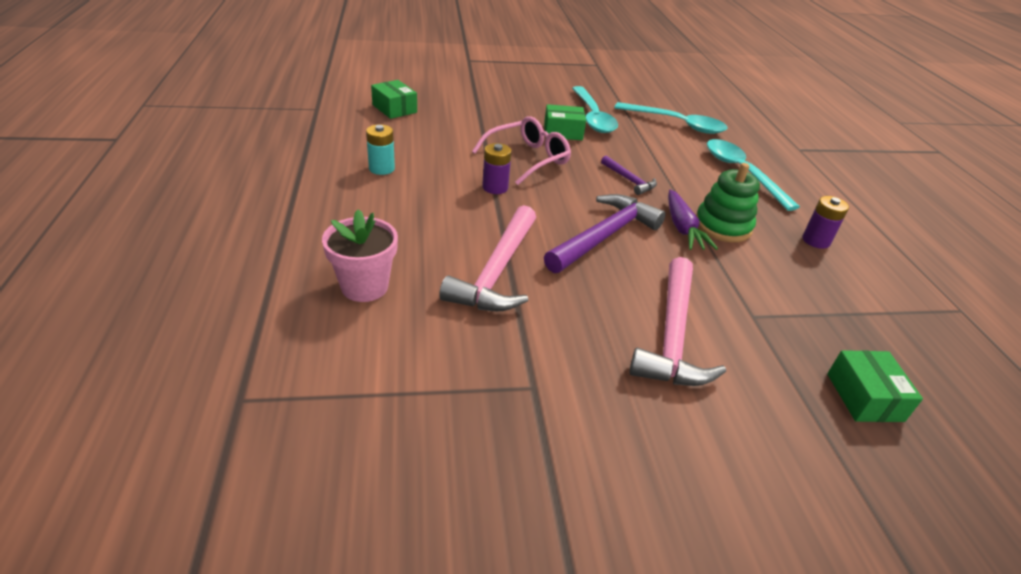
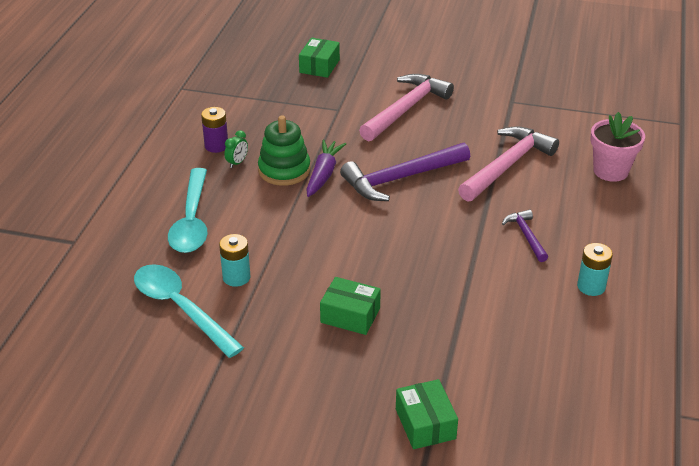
camera: 155 degrees left, 0 degrees up
(394, 108) = (566, 399): green box -> green box (425, 424)
(495, 187) = (476, 243): purple battery -> none
(528, 158) = (421, 277): pink glasses -> none
(593, 117) = (287, 339): turquoise spoon -> none
(629, 180) = (327, 231): purple hammer -> purple hammer (526, 236)
(662, 143) = (236, 277): none -> turquoise battery
(773, 226) = (237, 163): none -> green clock

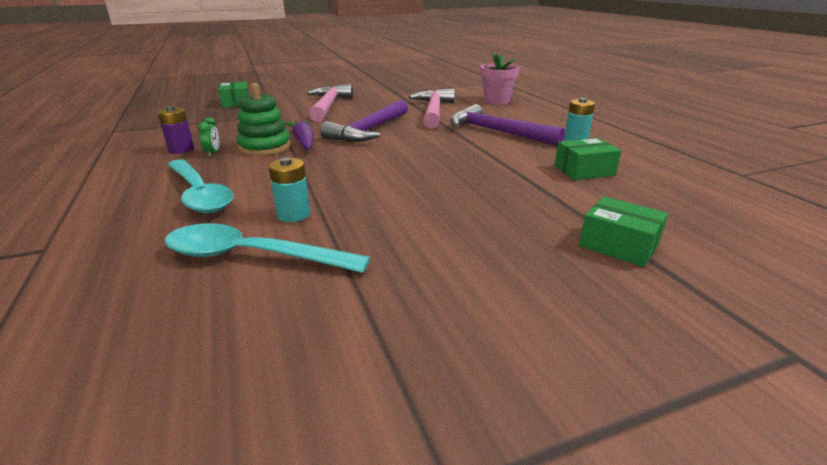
camera: 35 degrees left, 10 degrees down
(350, 315) = (439, 203): green box -> green box (584, 170)
(526, 236) = (497, 132): purple hammer -> purple hammer, size x1.95

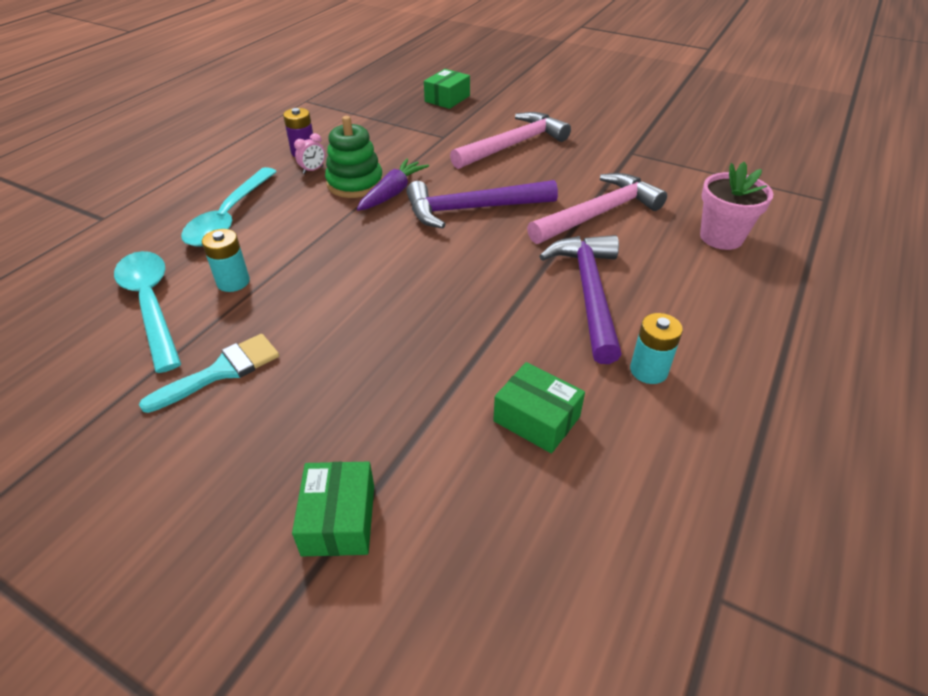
camera: 50 degrees right, 15 degrees up
(213, 153) = (313, 170): green clock -> pink clock
(402, 247) = (221, 371): none -> turquoise brush

